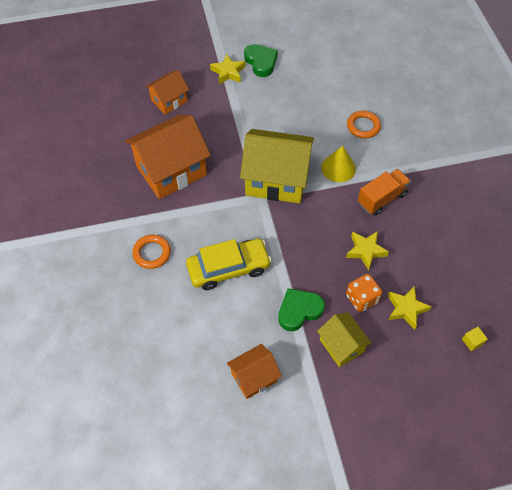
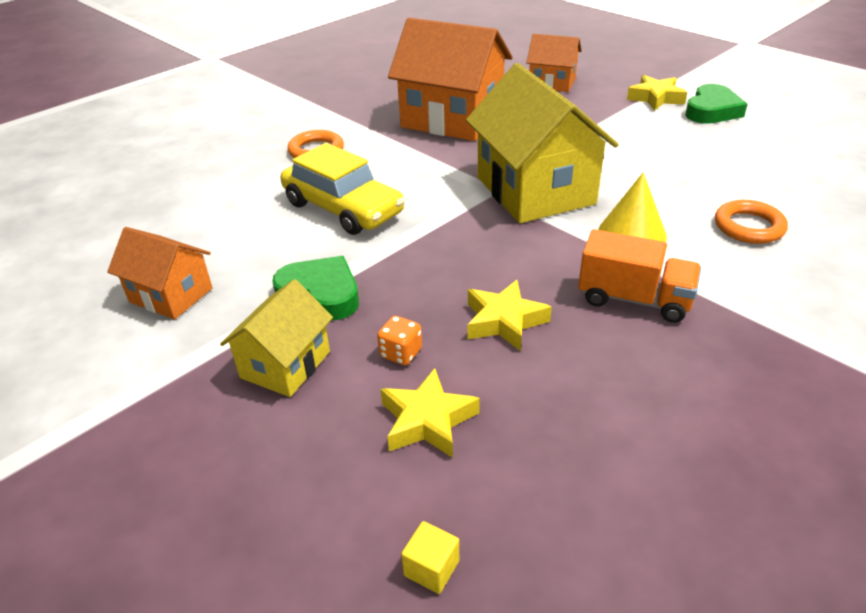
camera: 60 degrees right, 20 degrees down
(362, 299) = (401, 353): orange dice -> orange dice, size x0.63

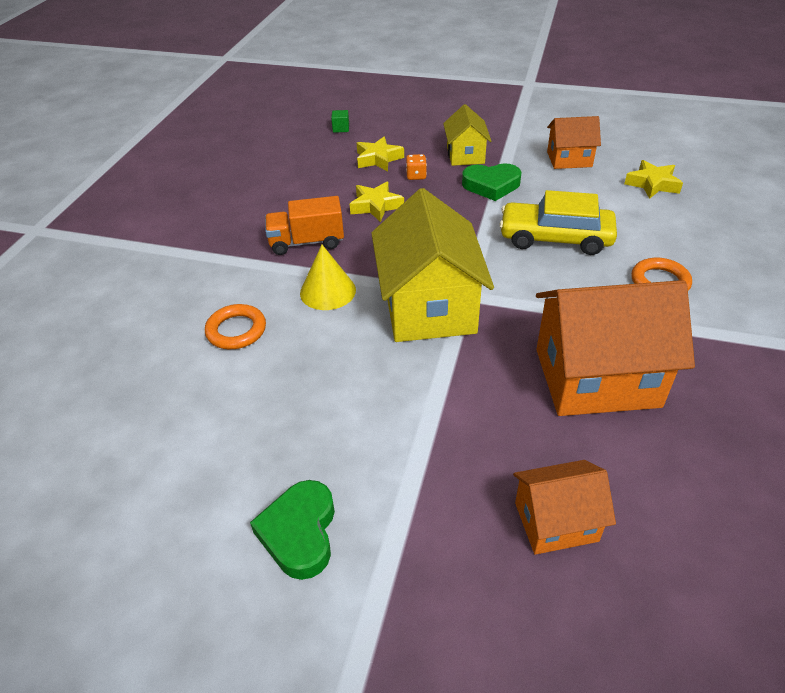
camera: 150 degrees right, 5 degrees up
(431, 568) = (341, 128): yellow cube -> green cube
(535, 190) = (429, 307): yellow house -> yellow house turned 45 degrees clockwise
(656, 98) = (387, 538): yellow star -> yellow star (652, 184)

